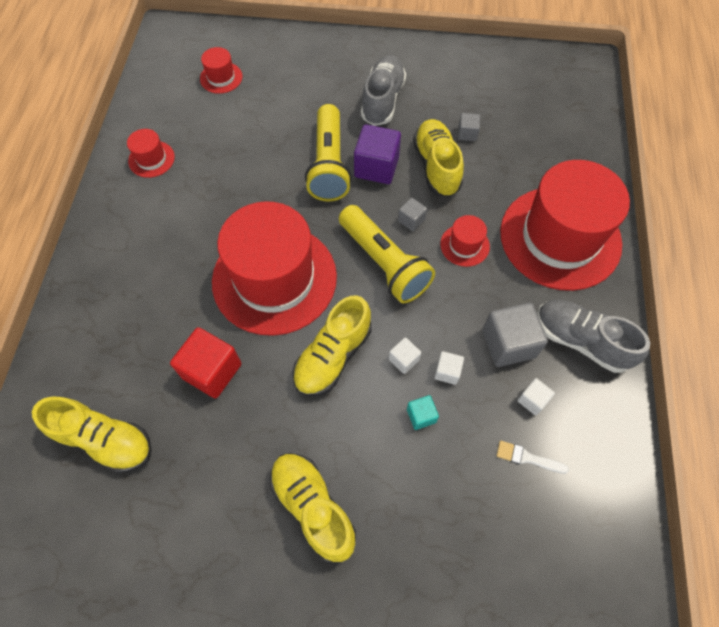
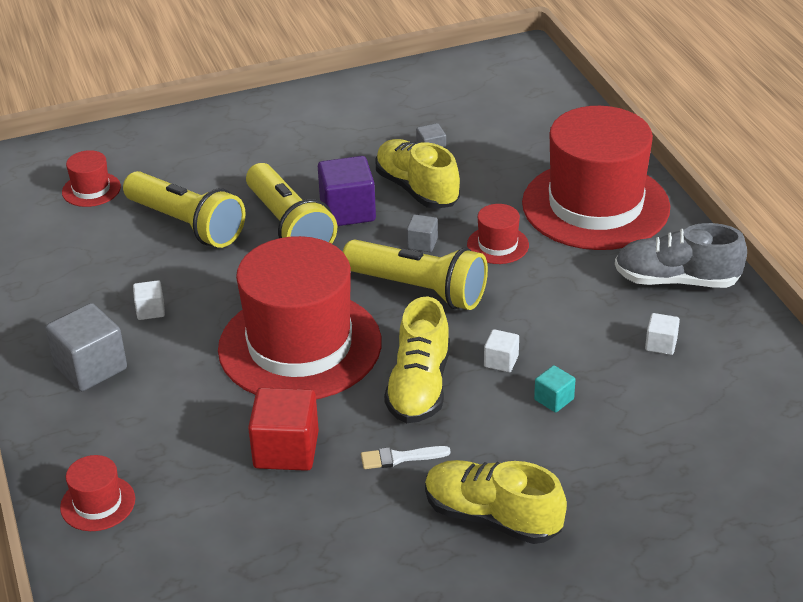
camera: 25 degrees left, 25 degrees down
(105, 440) = (200, 557): yellow shoe -> none
(151, 159) = (58, 291): red hat -> red hat (98, 503)
(263, 134) = (187, 224): none -> yellow flashlight
(382, 100) = (311, 151): grey shoe -> none
(447, 372) = (555, 354): white cube -> white cube (150, 310)
(508, 343) = (603, 309): grey cube -> grey cube (91, 367)
(527, 458) = (689, 391): white brush -> white brush (400, 458)

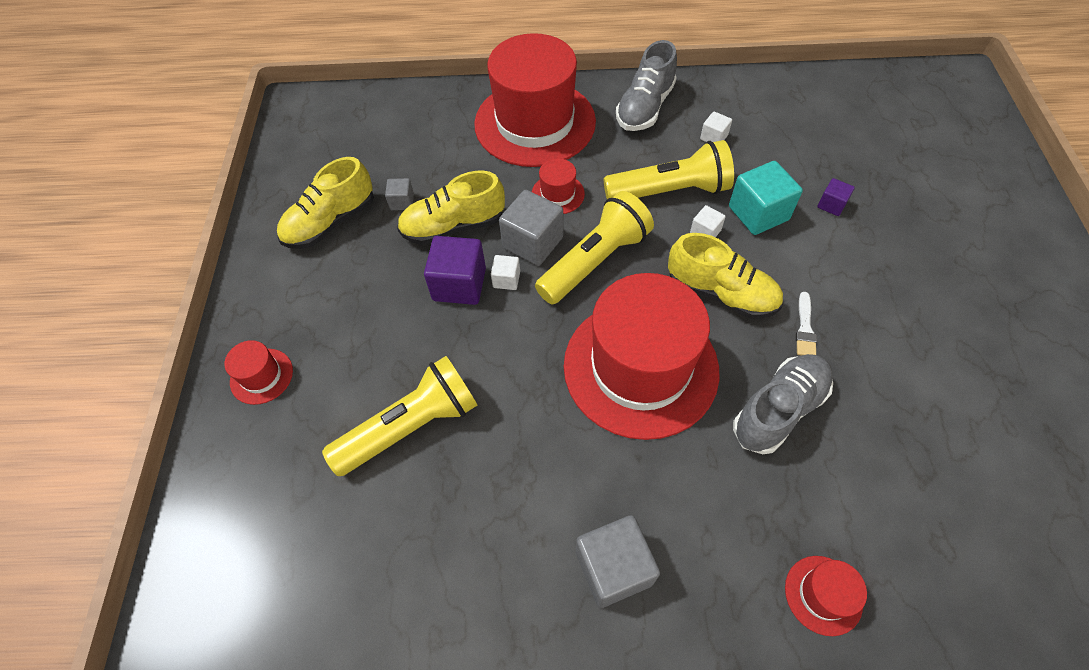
camera: 70 degrees left, 20 degrees up
(91, 189) = (294, 514): red hat -> red hat (261, 376)
(150, 310) = (541, 489): white cube -> white cube (506, 279)
(286, 450) = (778, 410): red cube -> grey shoe
(290, 226) = (460, 335): yellow flashlight -> yellow flashlight (670, 191)
(422, 243) = (533, 242): grey cube -> grey cube, size x1.94
(492, 517) = (881, 286): yellow shoe -> yellow shoe (331, 222)
(554, 399) = (758, 213): turquoise cube -> turquoise cube, size x1.94
(603, 461) = (831, 205): none -> purple cube

